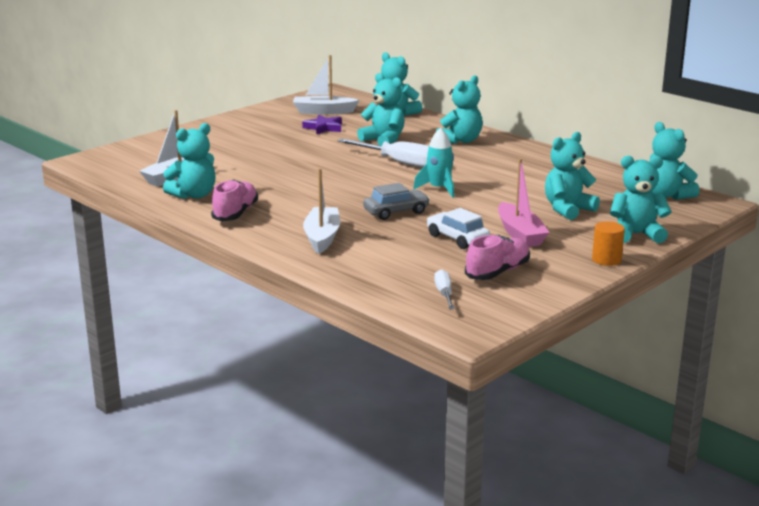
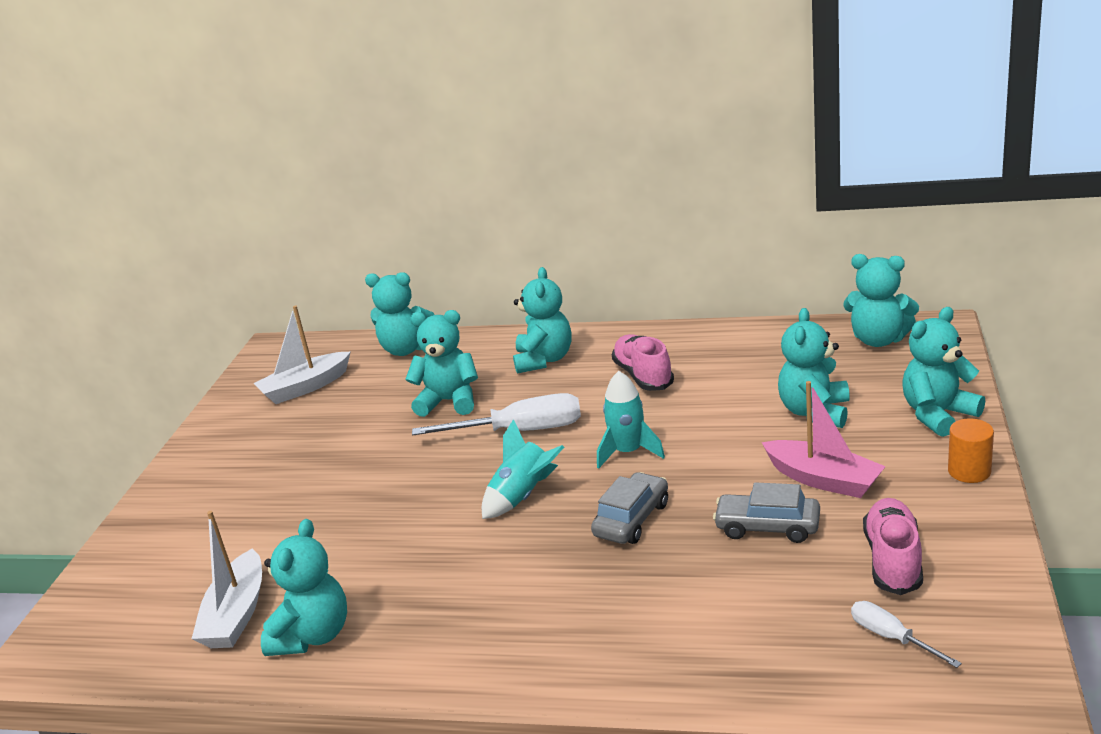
camera: 30 degrees left, 5 degrees up
(235, 213) = (422, 639): pink shoe -> pink shoe (643, 376)
(322, 237) = (602, 620): white boat -> none
(324, 128) = (342, 415): purple star -> none
(359, 186) = (523, 496): none -> turquoise rocket
(457, 238) = (767, 527): white car -> grey car

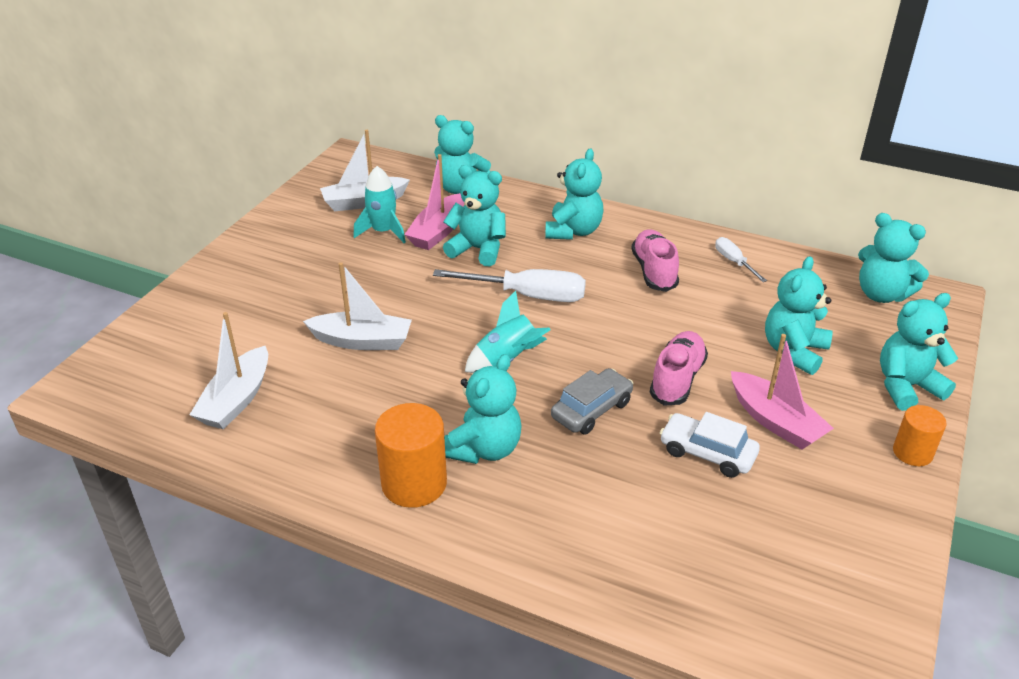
camera: 10 degrees right, 10 degrees up
(313, 635) = (289, 438): turquoise teddy bear -> turquoise teddy bear (484, 449)
(357, 520) = (362, 341): none -> white boat
(398, 395) = (438, 231): none -> pink boat
(470, 640) = (414, 483): none -> orange cylinder
(628, 452) = (613, 343): turquoise rocket -> turquoise rocket (383, 231)
(767, 527) = (707, 453): grey car -> white car
(891, 637) = (775, 595): white screwdriver -> white screwdriver (734, 262)
(893, 560) = (807, 520): pink shoe -> pink shoe (677, 379)

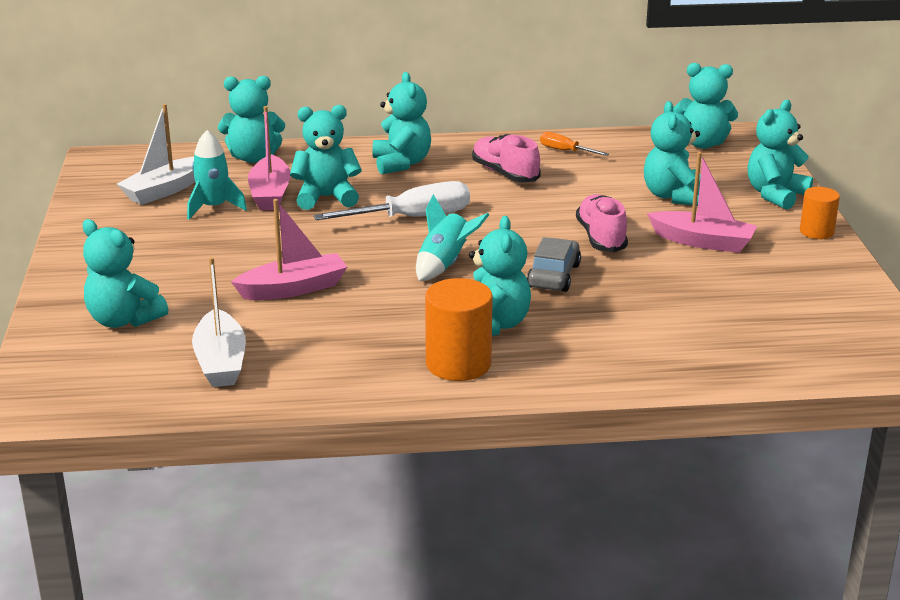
camera: 30 degrees left, 10 degrees down
(212, 326) = (123, 320): none -> turquoise teddy bear
(362, 341) = (293, 289): white boat -> pink boat
(707, 453) = (672, 275): white car -> none
(734, 262) = (565, 151): white screwdriver -> orange screwdriver

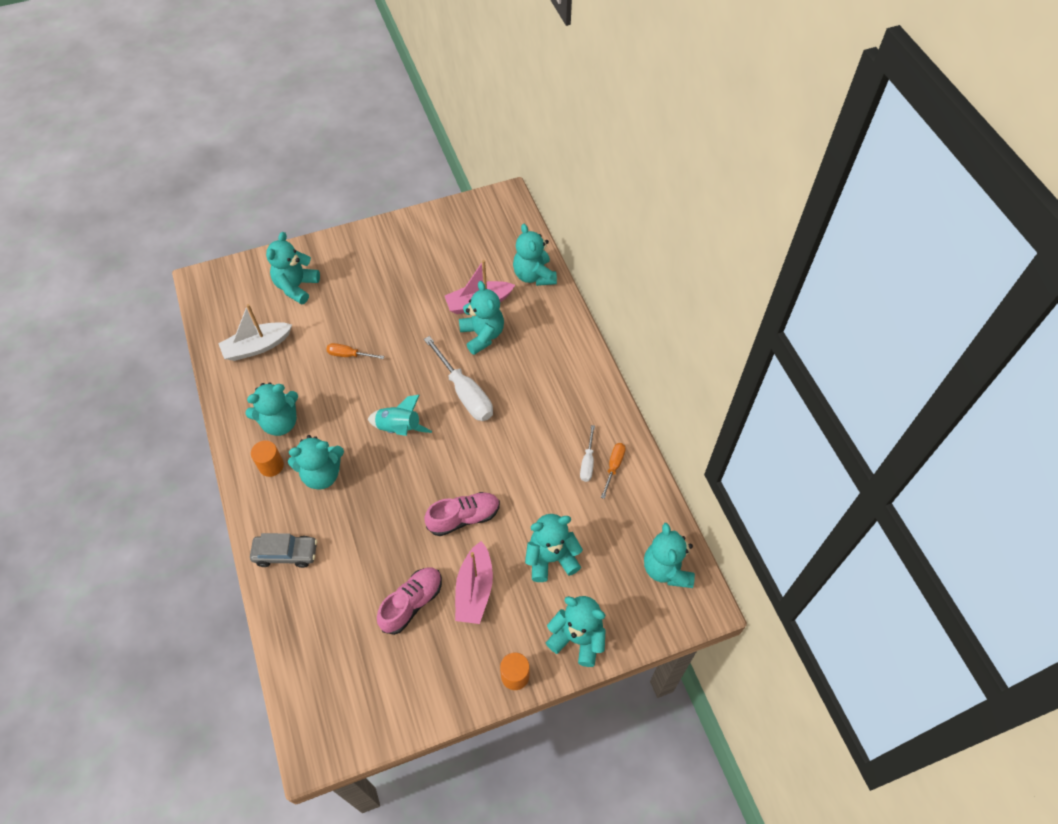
camera: 75 degrees right, 30 degrees up
(164, 190) = (468, 246): white boat -> none
(214, 207) = (450, 280): turquoise rocket -> none
(293, 289) = (349, 355): pink boat -> orange screwdriver
(401, 163) = (553, 364): turquoise teddy bear -> turquoise teddy bear (280, 422)
(458, 364) = (271, 465): orange cylinder -> orange cylinder, size x0.61
(505, 174) = (556, 434): pink shoe -> pink shoe (412, 603)
(553, 163) = (587, 462): none -> white screwdriver
(553, 276) = (397, 497): grey car -> grey car (286, 553)

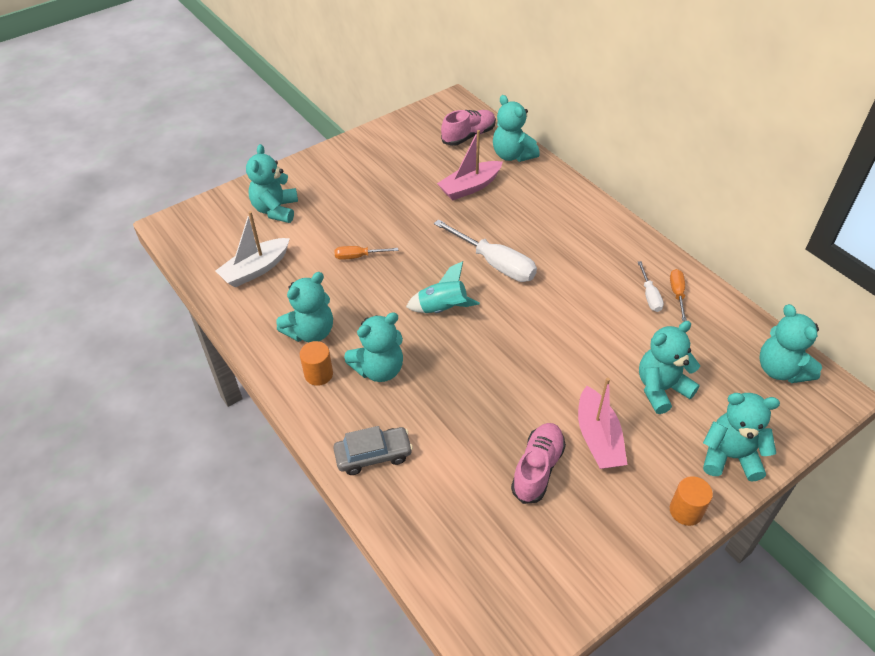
camera: 15 degrees left, 10 degrees down
(463, 518) = (551, 374): pink shoe -> pink shoe (468, 136)
(482, 335) = (487, 212): turquoise teddy bear -> none

